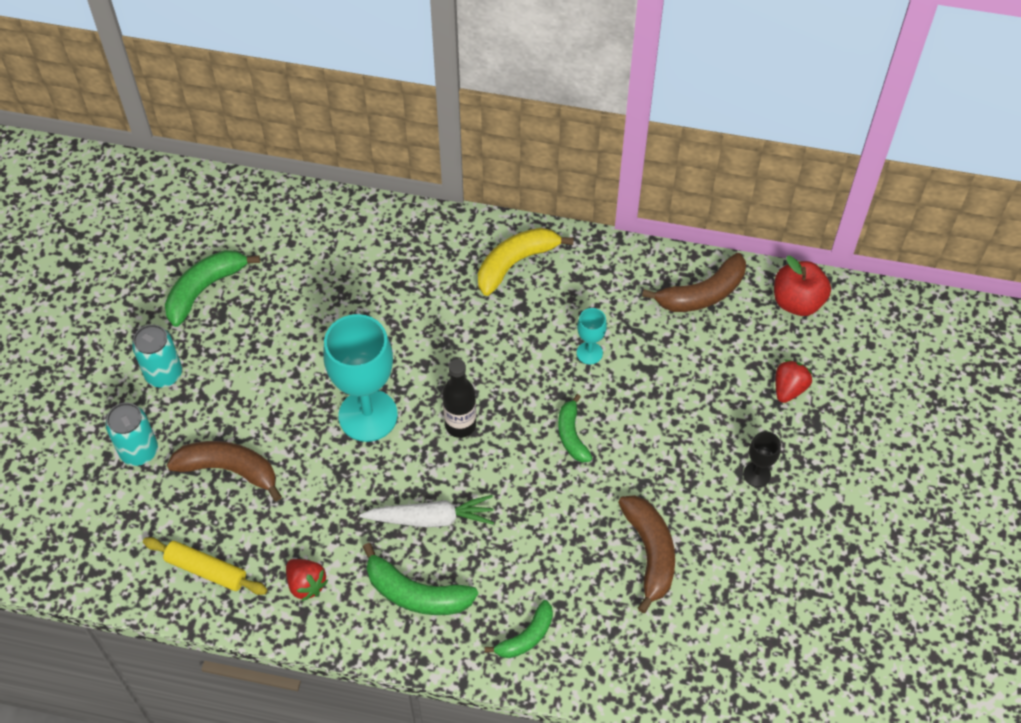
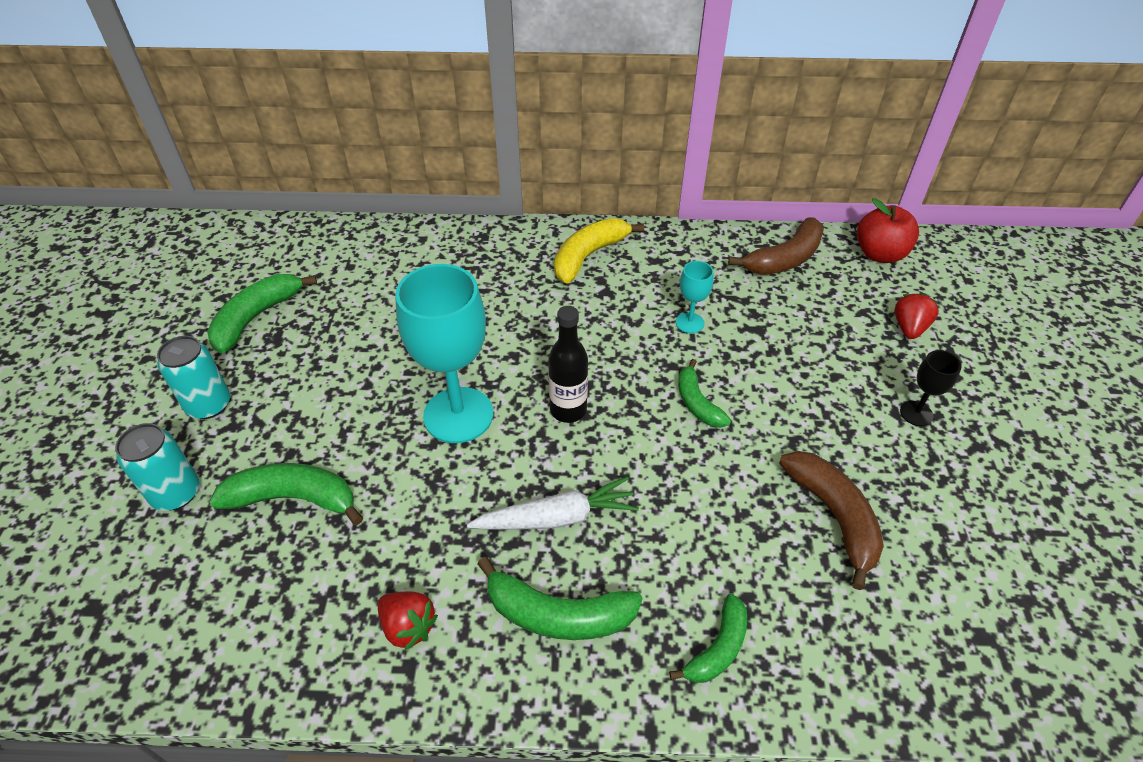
camera: 10 degrees left, 10 degrees down
(206, 570) = (268, 630): yellow rolling pin -> none
(229, 470) = (294, 499): brown banana -> green banana

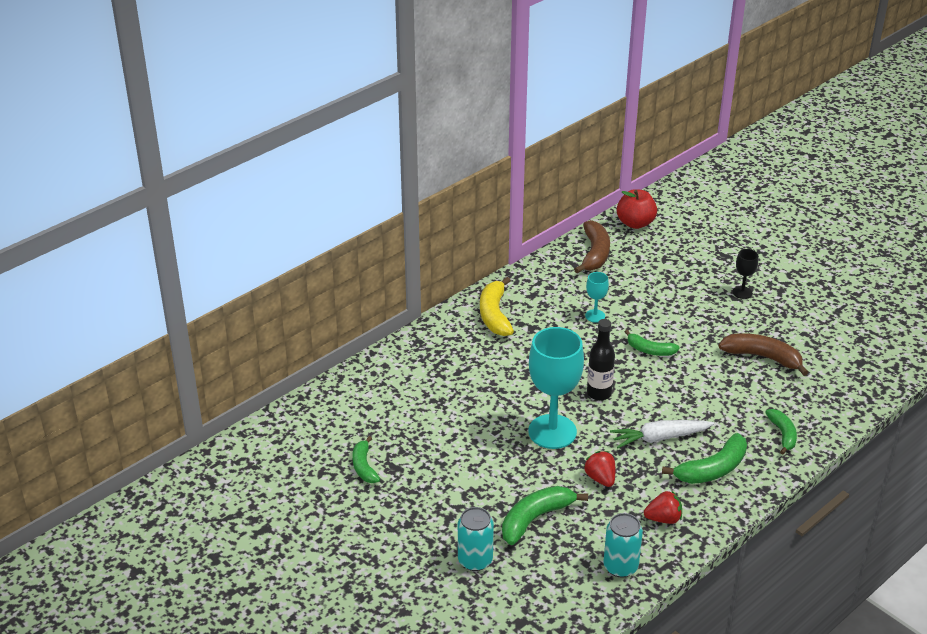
camera: 45 degrees left, 10 degrees down
(209, 405) = (418, 519): turquoise can -> turquoise can (620, 566)
(257, 317) = (364, 466): green banana -> green banana, size x0.64
(556, 517) = (660, 438): white carrot -> white carrot turned 135 degrees counterclockwise
(909, 328) = (693, 254): red strawberry -> red strawberry (600, 478)

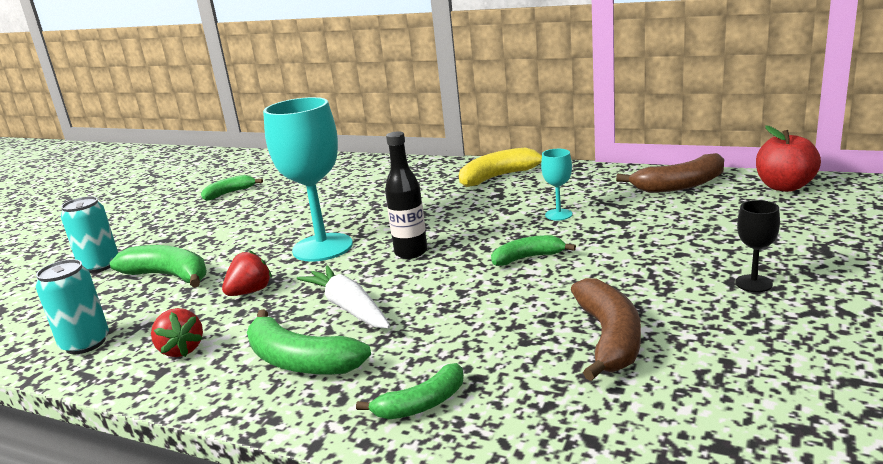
camera: 70 degrees right, 15 degrees down
(650, 350) = (528, 258): green banana -> green banana turned 75 degrees clockwise

